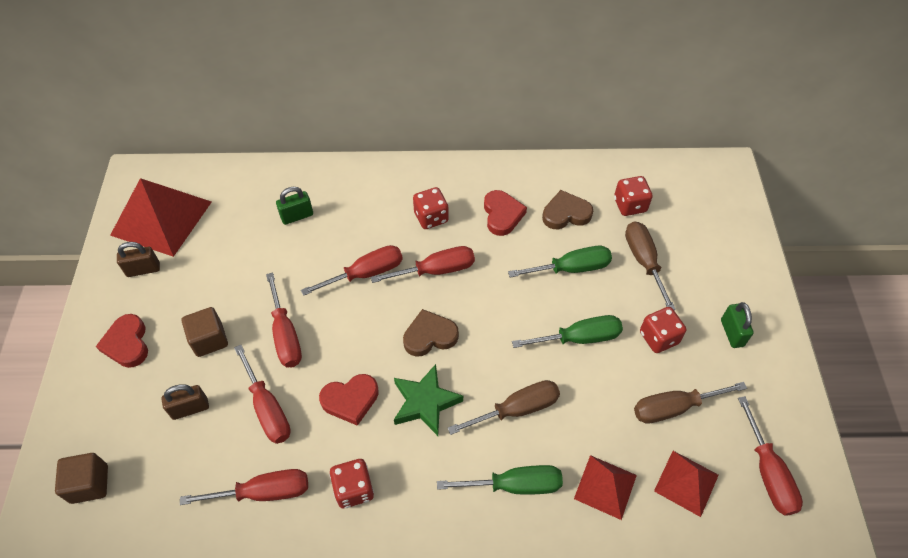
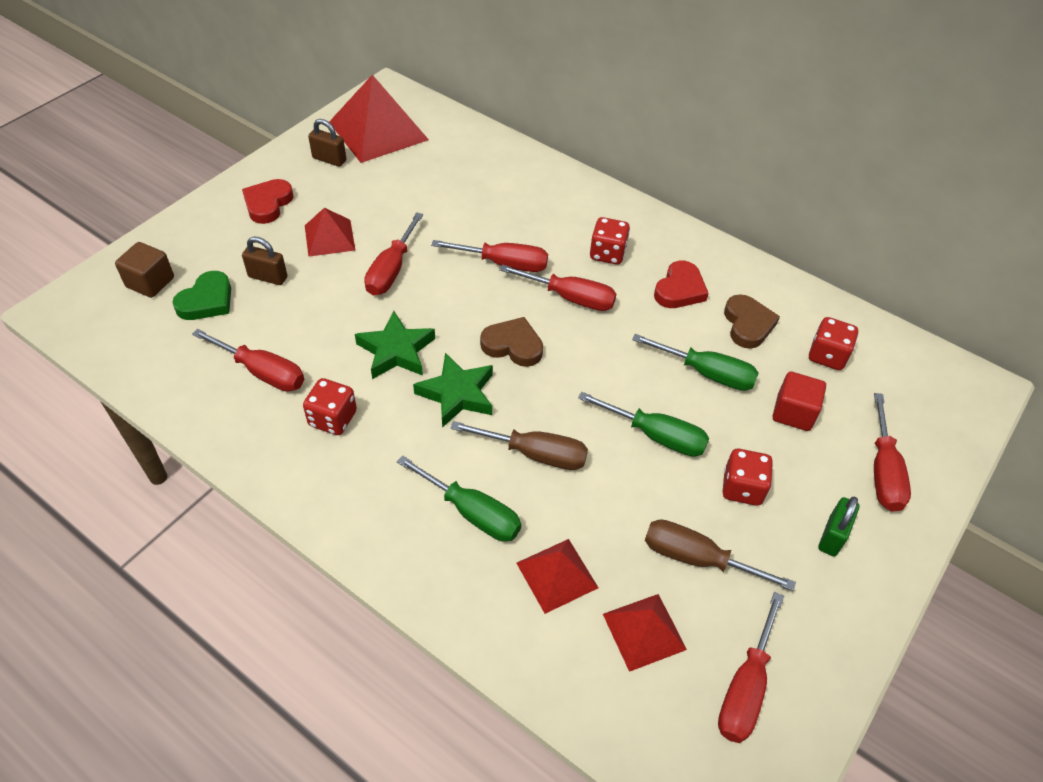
camera: 35 degrees right, 5 degrees down
(157, 465) = (207, 301): none -> green heart
(209, 339) = (329, 237): brown cube -> red pyramid
(267, 408) = (324, 314): red screwdriver -> red screwdriver (883, 471)
(297, 216) = (488, 188): green padlock -> none
(350, 400) = (396, 351): red heart -> green star
(566, 214) = (748, 324): brown heart -> brown heart turned 60 degrees clockwise
(644, 261) = (793, 413): brown screwdriver -> red cube

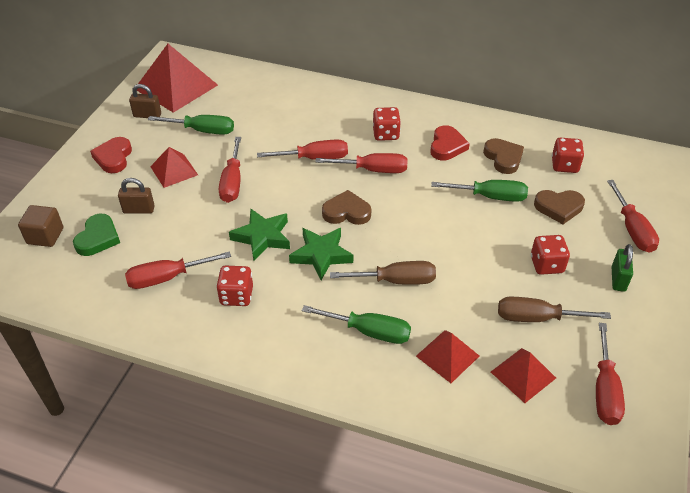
camera: 15 degrees left, 5 degrees down
(262, 372) = (167, 278): red screwdriver -> red screwdriver turned 150 degrees clockwise
(656, 436) = (474, 246): green screwdriver -> green screwdriver (203, 131)
(793, 413) = (558, 208): red cube -> brown heart

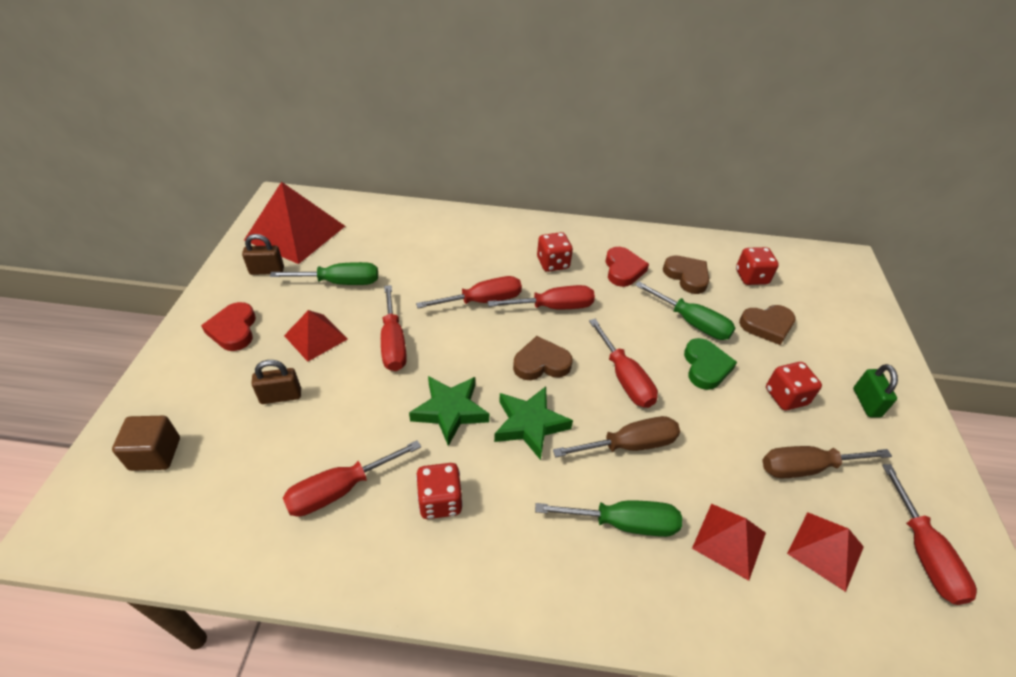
camera: 15 degrees left, 0 degrees up
(98, 238) = (232, 445): green heart -> green heart (705, 367)
(490, 197) = (692, 323): green screwdriver -> green screwdriver turned 45 degrees clockwise
(632, 229) = (851, 341): red screwdriver -> red screwdriver (624, 378)

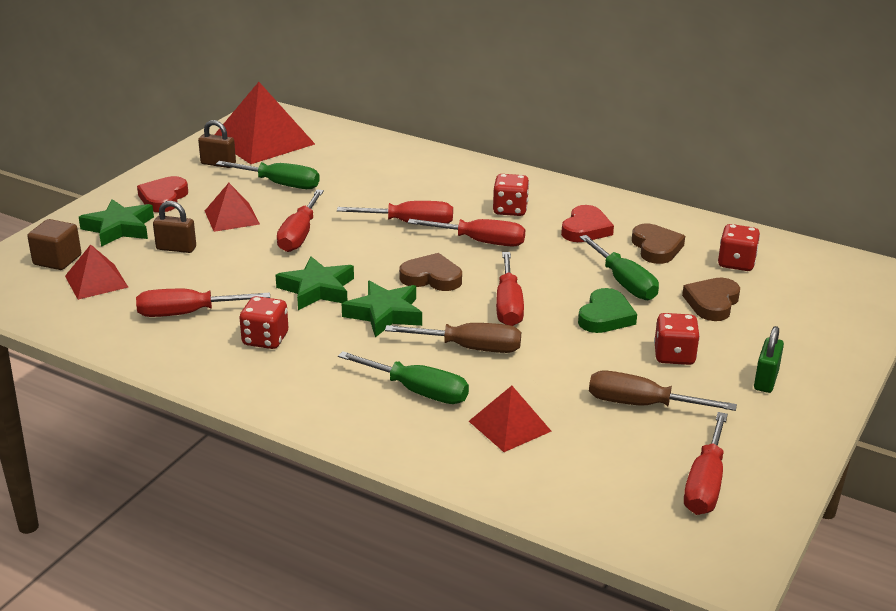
camera: 25 degrees right, 15 degrees down
(205, 385) = (119, 228): none -> green star
(767, 326) = (712, 303): brown heart -> brown heart turned 105 degrees clockwise
(825, 550) = (601, 456): red pyramid -> red pyramid (96, 281)

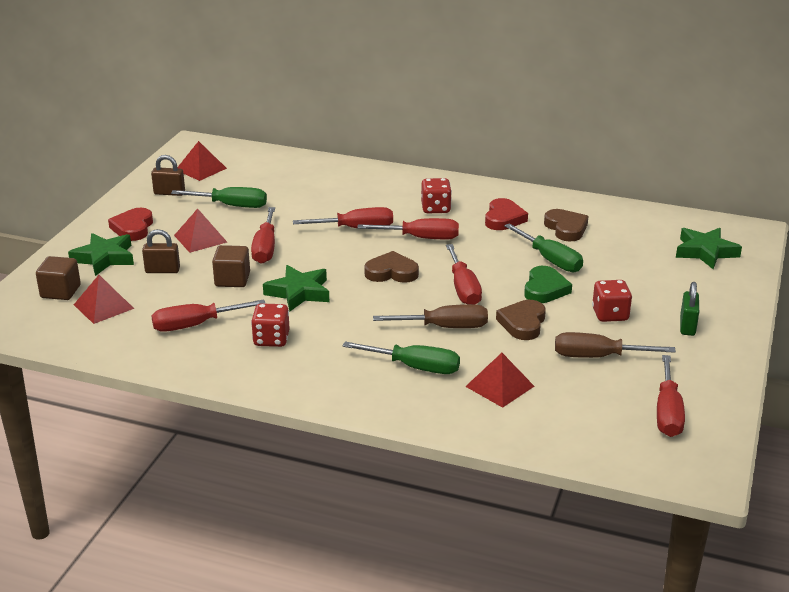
camera: 10 degrees left, 0 degrees up
(248, 267) = (232, 280): none -> brown cube
(263, 141) = (201, 169): red pyramid -> red pyramid, size x0.55
(384, 314) = (364, 307): green star -> green star (705, 252)
(712, 303) = (625, 269): brown heart -> brown heart (523, 323)
(736, 263) = (633, 234): red dice -> none

